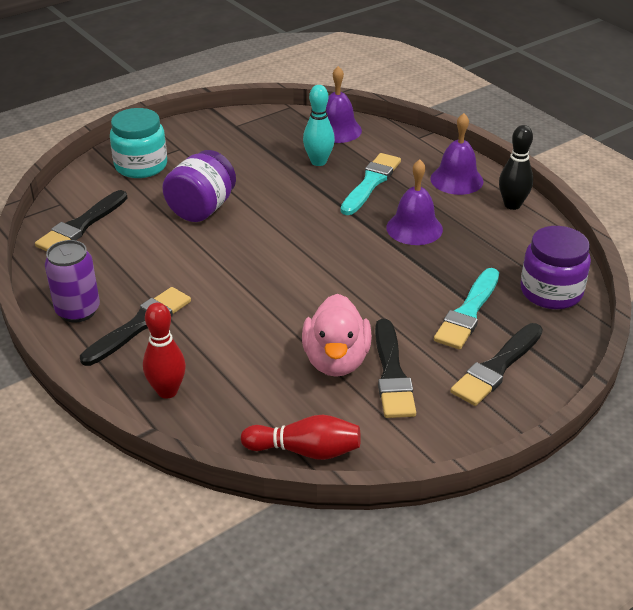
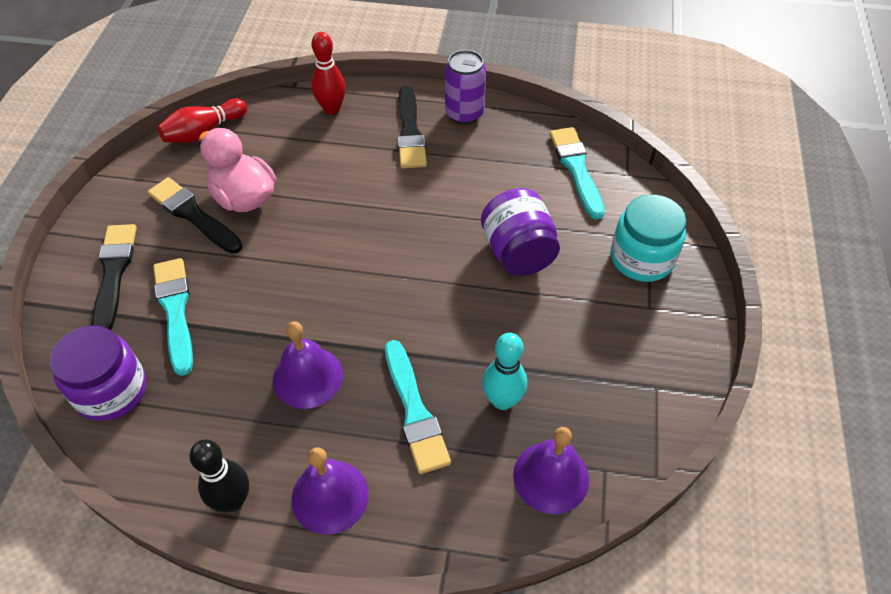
camera: 135 degrees right, 15 degrees up
(81, 225) = (576, 169): black brush -> turquoise brush

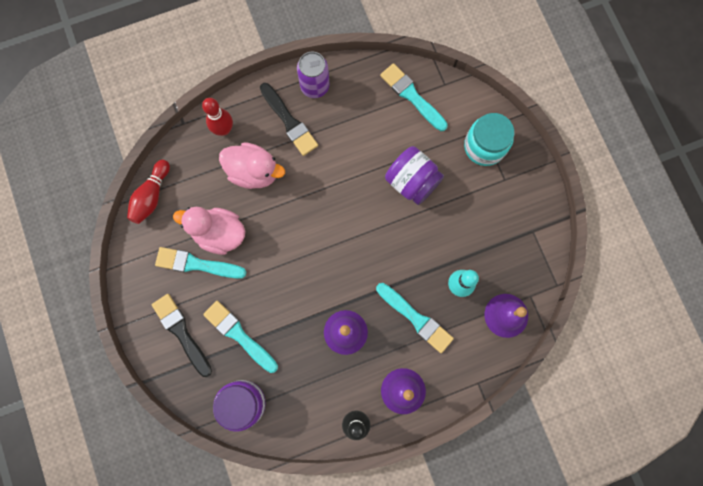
camera: 30 degrees left, 25 degrees up
(193, 215) = (197, 264): black brush -> turquoise brush
(332, 159) = (254, 172): none -> pink duck

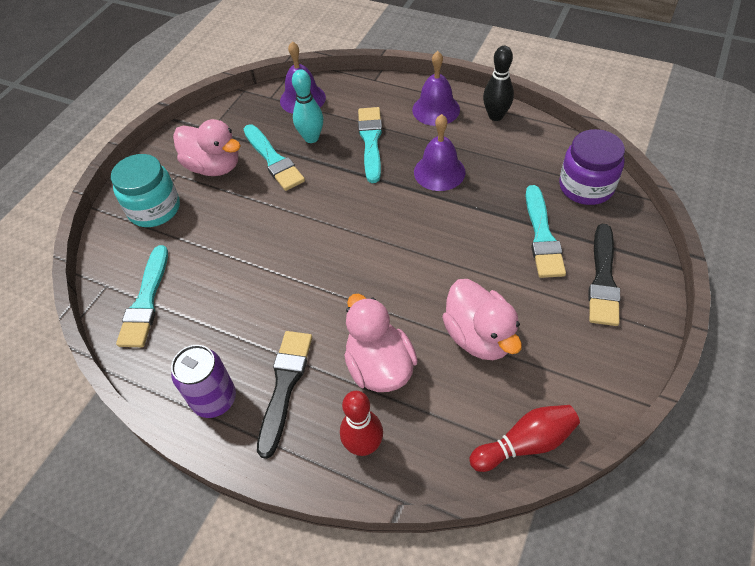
camera: 130 degrees left, 25 degrees down
(197, 264) = (532, 327): turquoise brush -> turquoise brush (273, 160)
(412, 182) = (246, 231): purple jar -> none
(490, 206) = (214, 166): none -> pink duck

